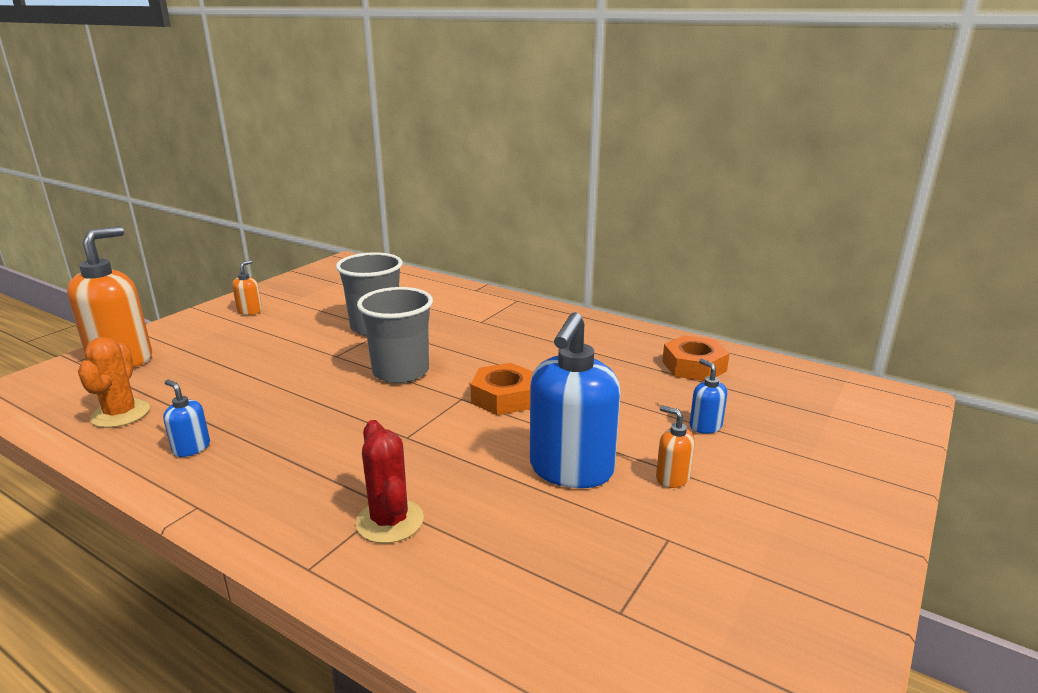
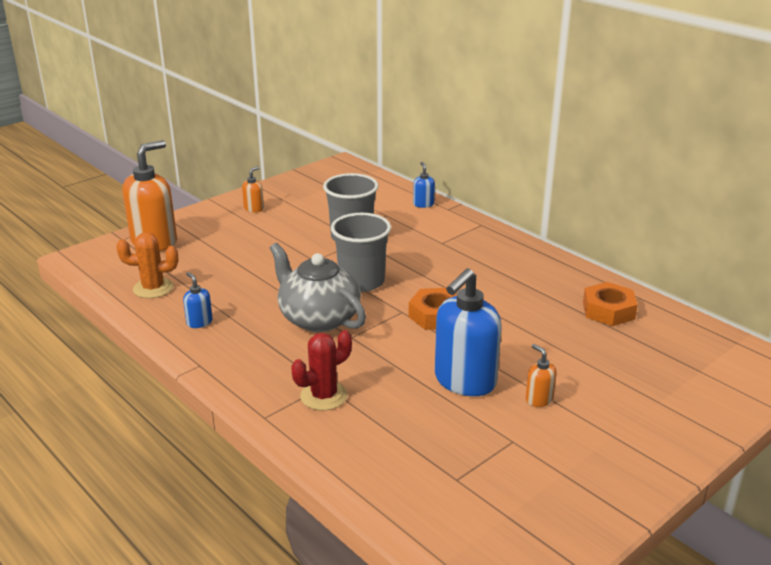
camera: 15 degrees right, 5 degrees up
(120, 414) = (153, 288): orange cactus -> orange cactus turned 75 degrees clockwise
(356, 420) = (318, 318): none -> grey teapot
(390, 521) = (324, 396): red cactus -> red cactus turned 60 degrees clockwise
(705, 426) = (588, 364): blue soap dispenser -> blue soap dispenser (423, 204)

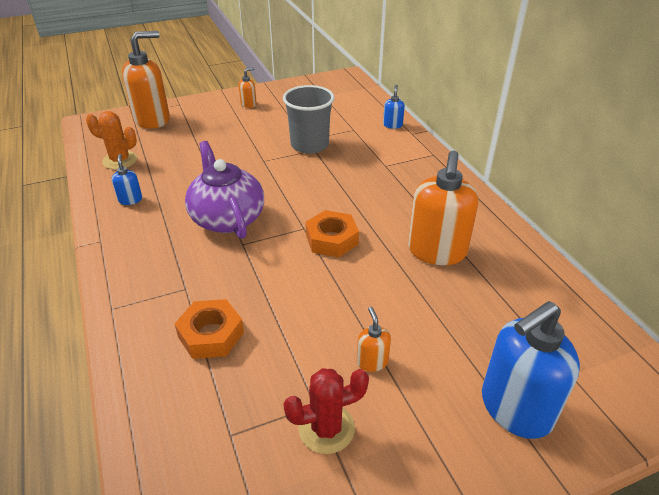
camera: 20 degrees right, 10 degrees up
(318, 318) = (227, 218): grey teapot -> purple teapot
(324, 396) = (175, 300): red cactus -> red cactus (326, 428)
(361, 282) = (288, 190): grey cup -> none
(464, 381) = (312, 319): blue soap dispenser -> blue soap dispenser (515, 409)
(538, 305) = (437, 251): none -> orange soap dispenser
(608, 310) = (506, 274): orange nut -> orange nut (211, 334)

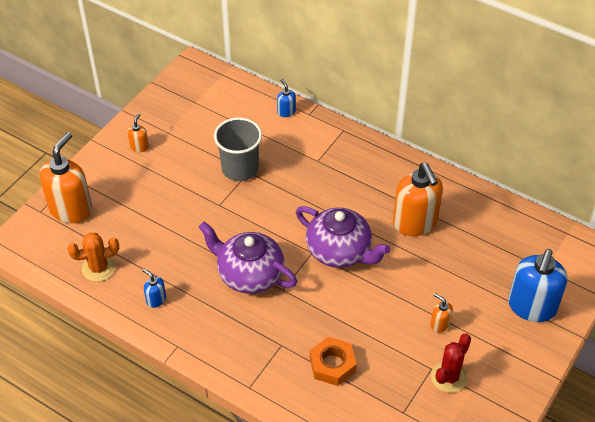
camera: 35 degrees left, 10 degrees up
(332, 239) = (340, 251): orange nut -> purple teapot

